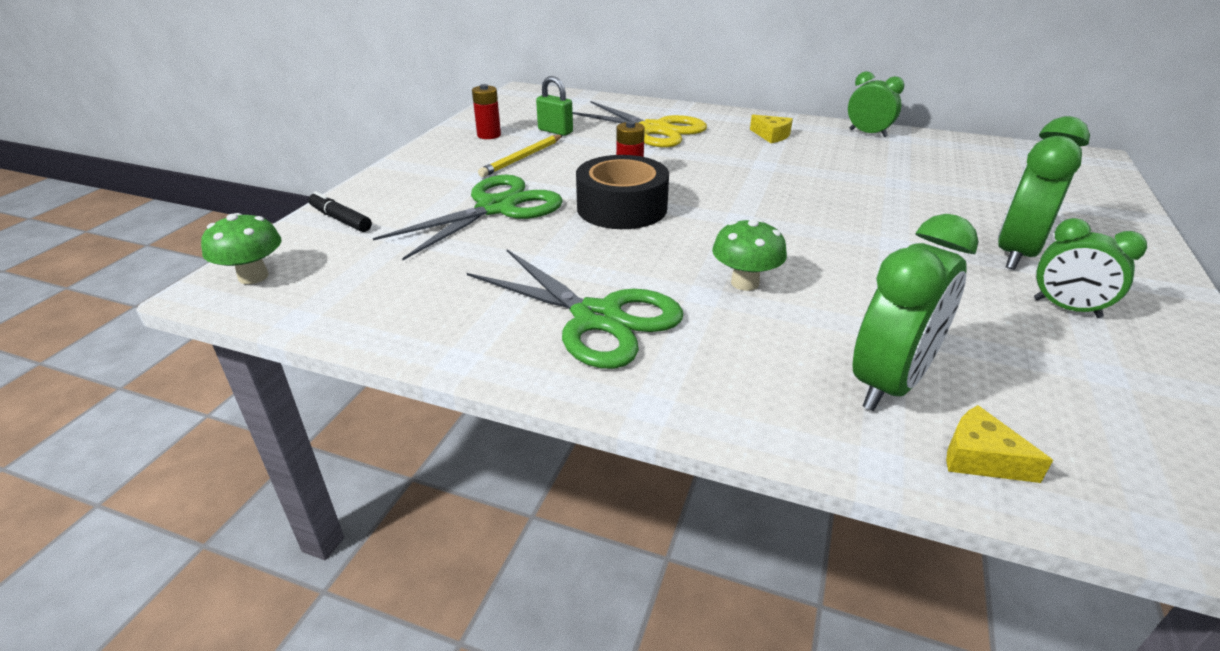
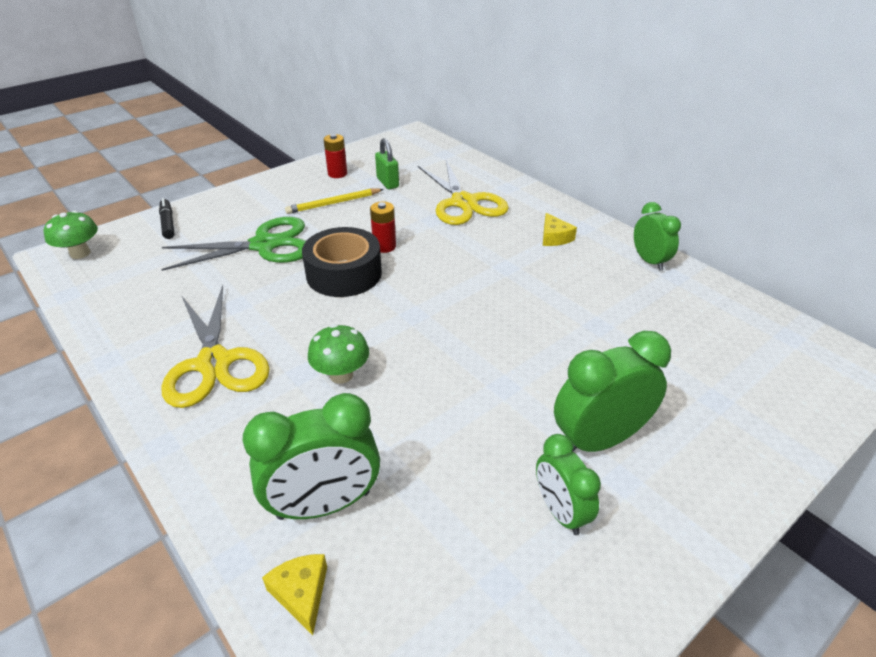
camera: 30 degrees right, 5 degrees up
(597, 318) = (214, 363): green scissors -> yellow scissors

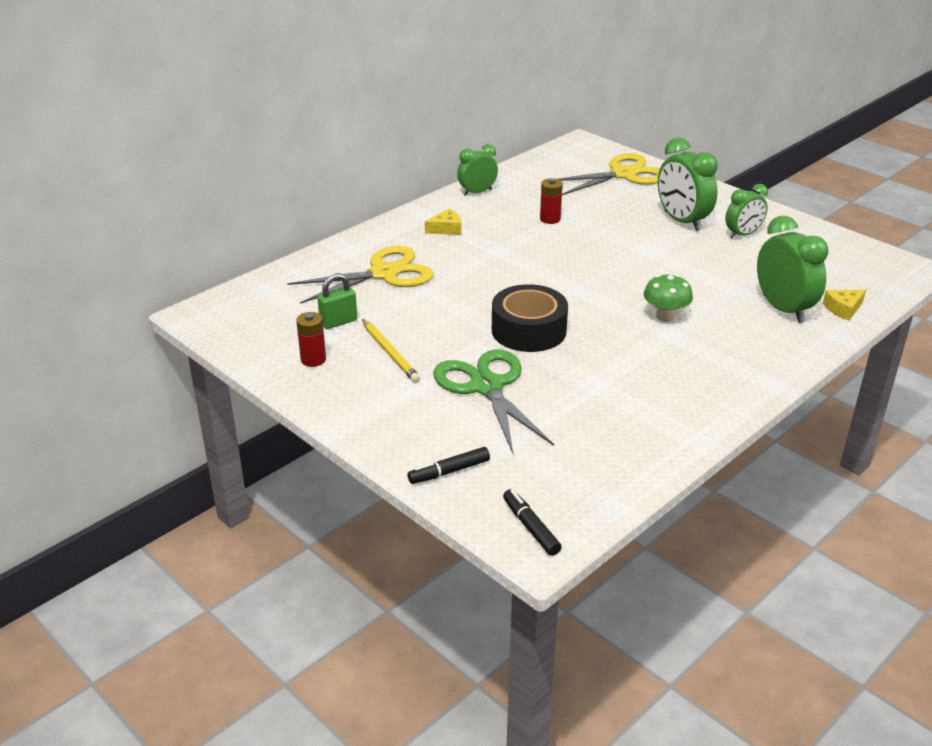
camera: 95 degrees left, 5 degrees down
(80, 253) = (531, 527): green mushroom -> black marker
(214, 363) = (678, 379): yellow scissors -> yellow scissors (623, 174)
(384, 246) = (476, 313): red battery -> red battery (550, 219)

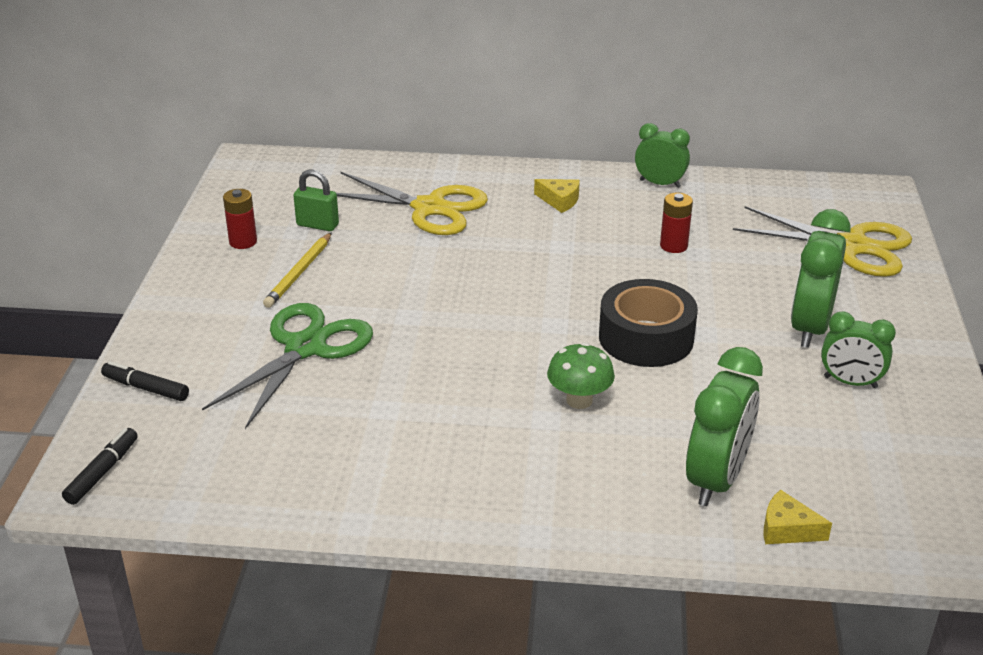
camera: 50 degrees right, 0 degrees up
(528, 330) = (435, 328): black tape -> black tape (646, 338)

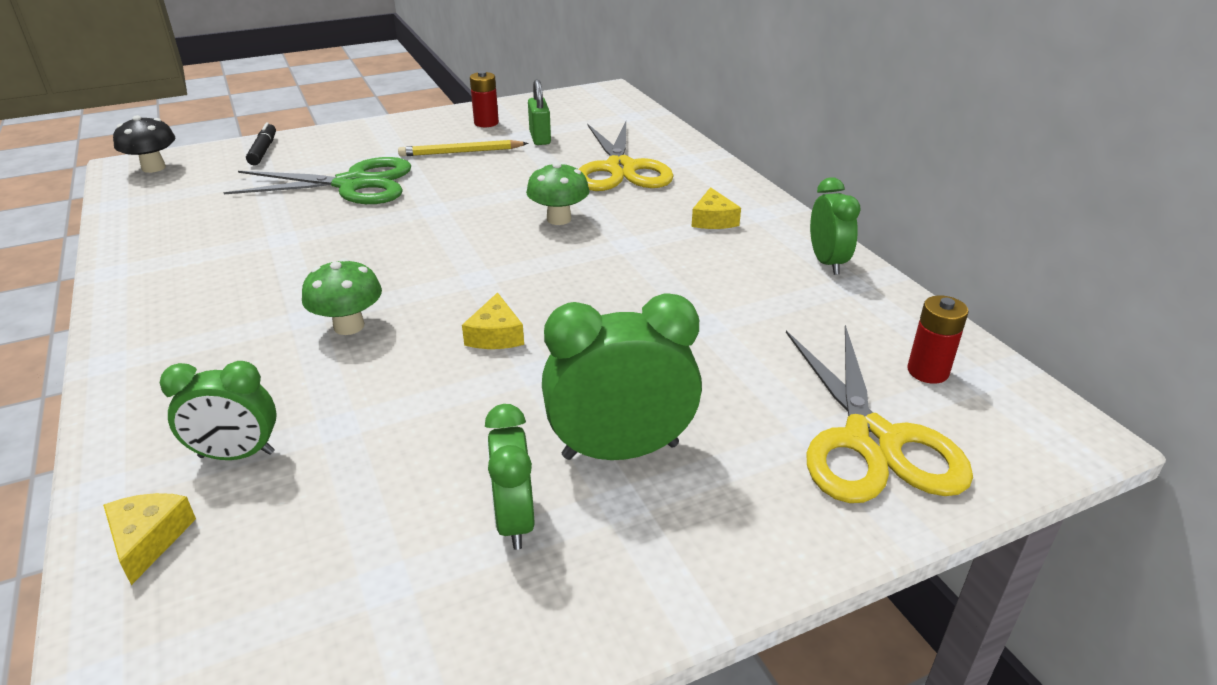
camera: 60 degrees right, 0 degrees up
(103, 472) = (153, 168): black marker -> black mushroom
(492, 262) = (559, 219): none -> green mushroom
(646, 338) = (495, 335): black tape -> yellow cheese
(673, 246) = (704, 304): red battery -> red battery (927, 371)
(716, 480) = (236, 455): green clock -> green clock, size x0.63

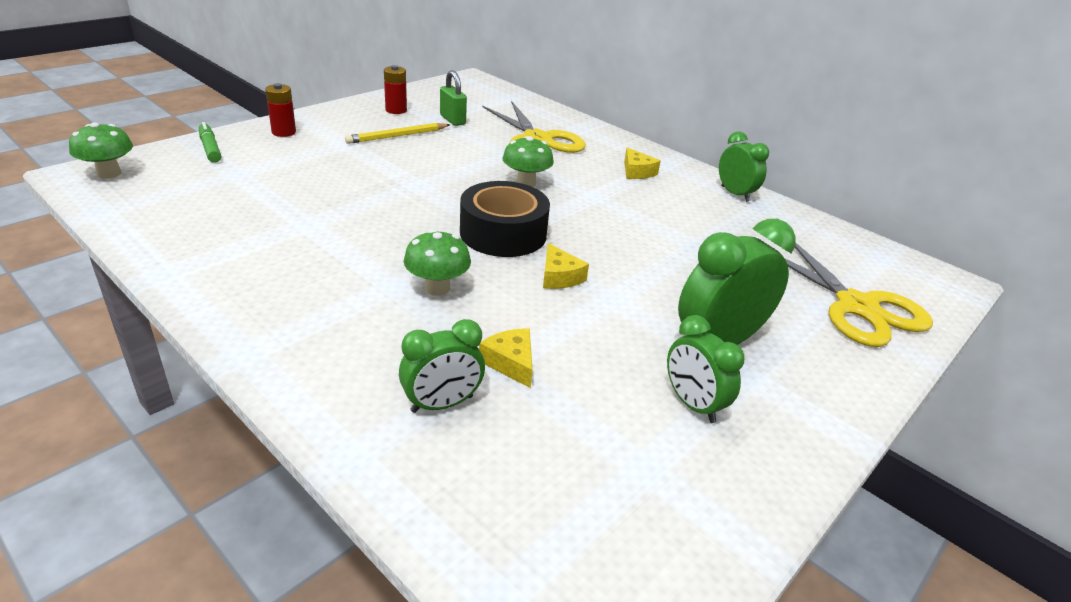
camera: 25 degrees left, 0 degrees up
(149, 539) = (433, 484): yellow cheese -> yellow cheese (511, 363)
(153, 168) = (109, 173): black mushroom -> green mushroom
(263, 150) = (210, 148): black marker -> green marker
(353, 184) = (327, 171): green scissors -> none
(477, 275) = (503, 233): none -> black tape
(927, 371) = (851, 257): red battery -> red battery (284, 132)

